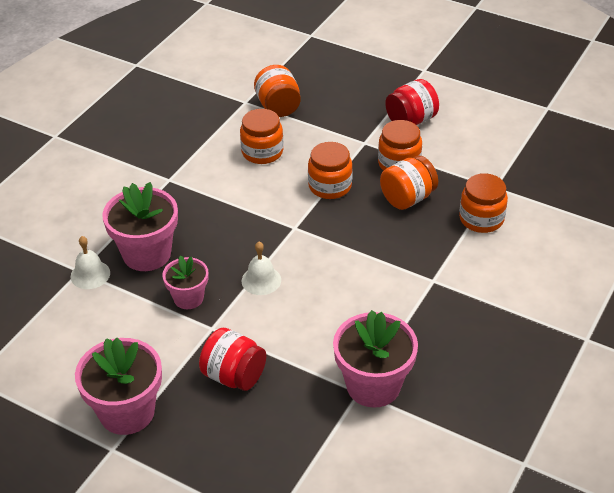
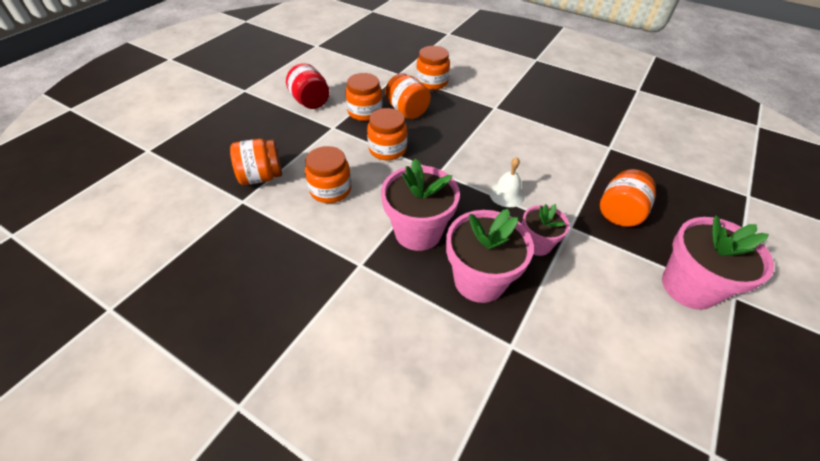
camera: 90 degrees left, 5 degrees up
(90, 274) = (516, 333): white bell -> none
(234, 376) = (619, 213): red jar -> orange jar
(373, 385) = (601, 140): pink flower pot -> pink flower pot (418, 232)

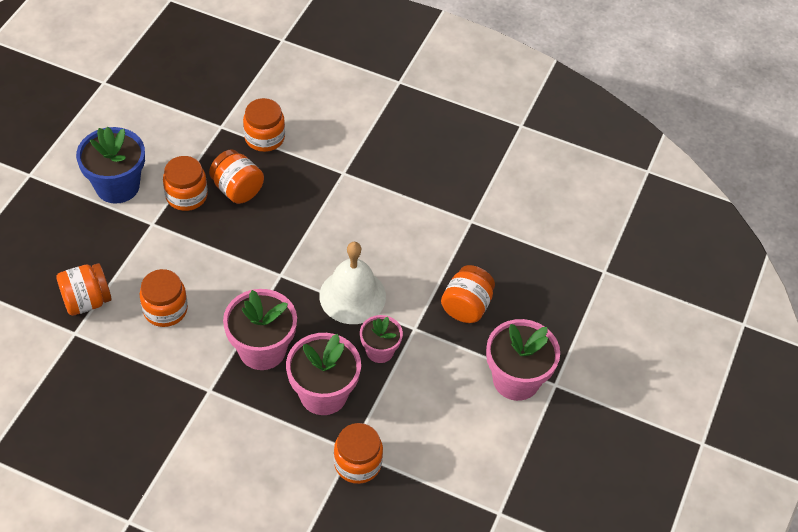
camera: 10 degrees left, 5 degrees up
(310, 102) = (117, 186): red jar -> blue flower pot
(387, 149) = (220, 249): orange jar -> orange jar (357, 463)
(506, 194) = (352, 296): white bell -> white bell, size x1.81

